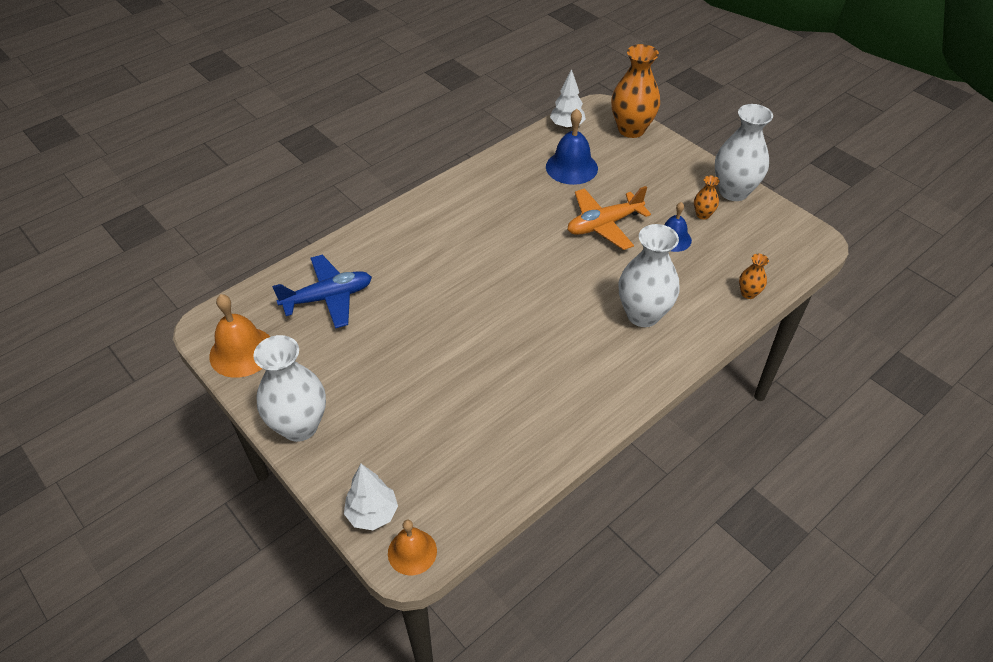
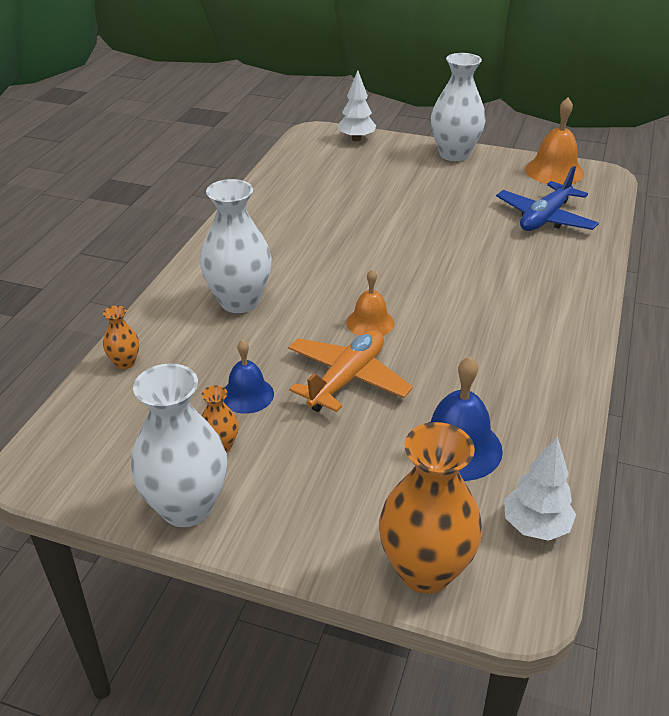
camera: 150 degrees right, 10 degrees down
(412, 552) = (315, 134): orange bell -> orange bell (370, 322)

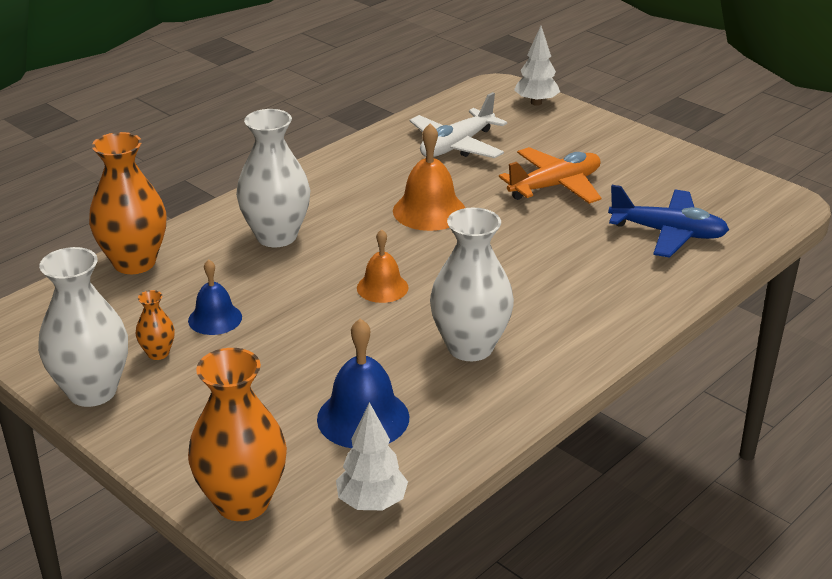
camera: 25 degrees right, 5 degrees down
(125, 363) = (134, 262): orange vase -> orange vase, size x2.16
(325, 187) = (456, 146): none -> white plane
(347, 379) = (315, 331): orange plane -> orange plane (555, 186)
(454, 154) = (631, 142): white vase -> white vase (470, 347)
(545, 218) = (668, 233): blue plane -> blue plane turned 135 degrees counterclockwise
(554, 171) = (732, 186): orange bell -> orange bell (429, 211)

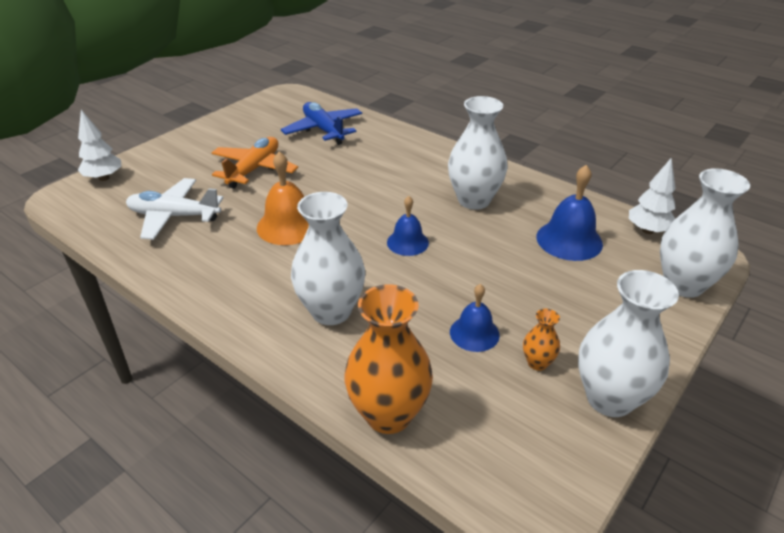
camera: 95 degrees left, 5 degrees up
(242, 502) = (683, 285): orange vase -> white vase
(382, 287) = (407, 242): orange bell -> blue bell
(456, 146) = (174, 216): white plane -> white plane turned 150 degrees clockwise
(555, 186) = (254, 169): orange plane -> orange plane turned 60 degrees clockwise
(668, 233) = (323, 130): blue plane -> blue plane turned 45 degrees counterclockwise

